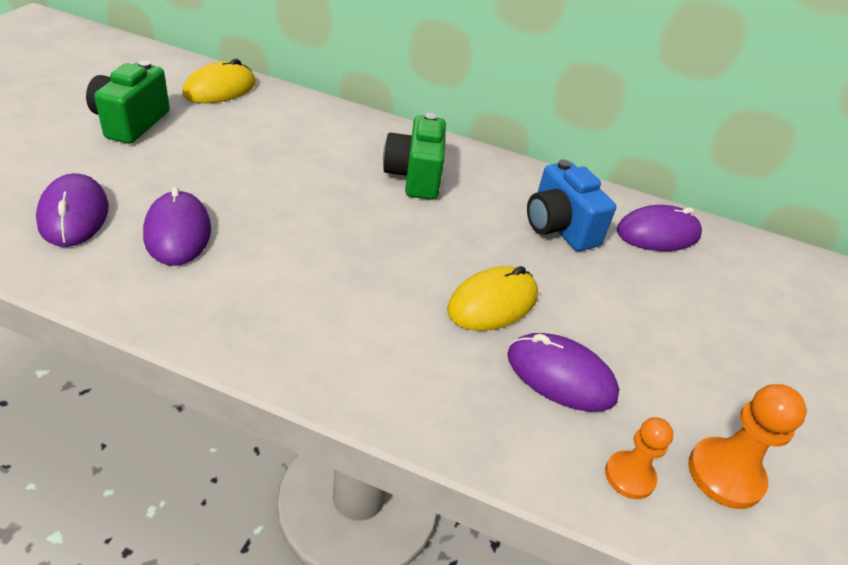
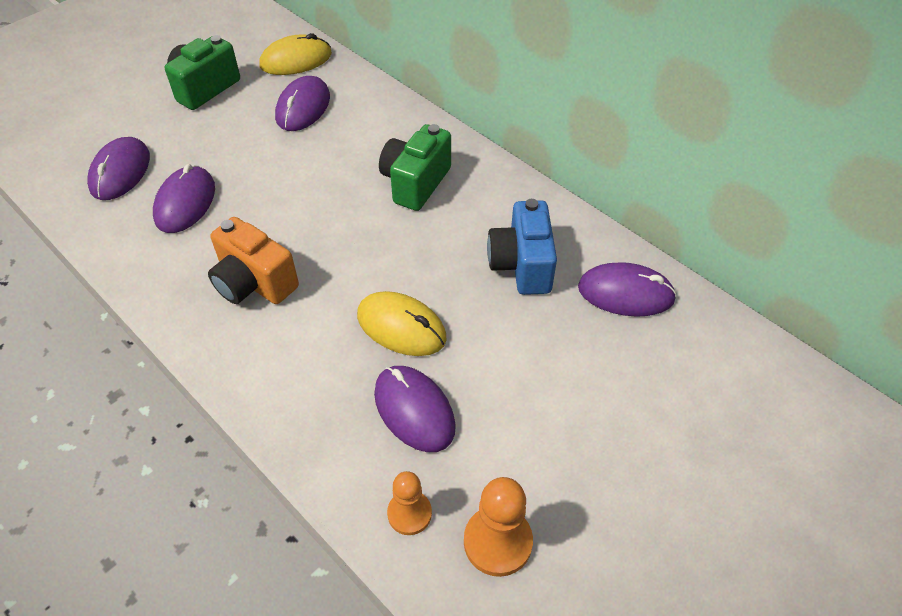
camera: 30 degrees right, 10 degrees up
(255, 128) = (303, 107): none -> purple mouse
(312, 295) = (254, 283): none -> orange camera
(492, 303) = (401, 327): yellow mouse -> yellow mouse turned 45 degrees clockwise

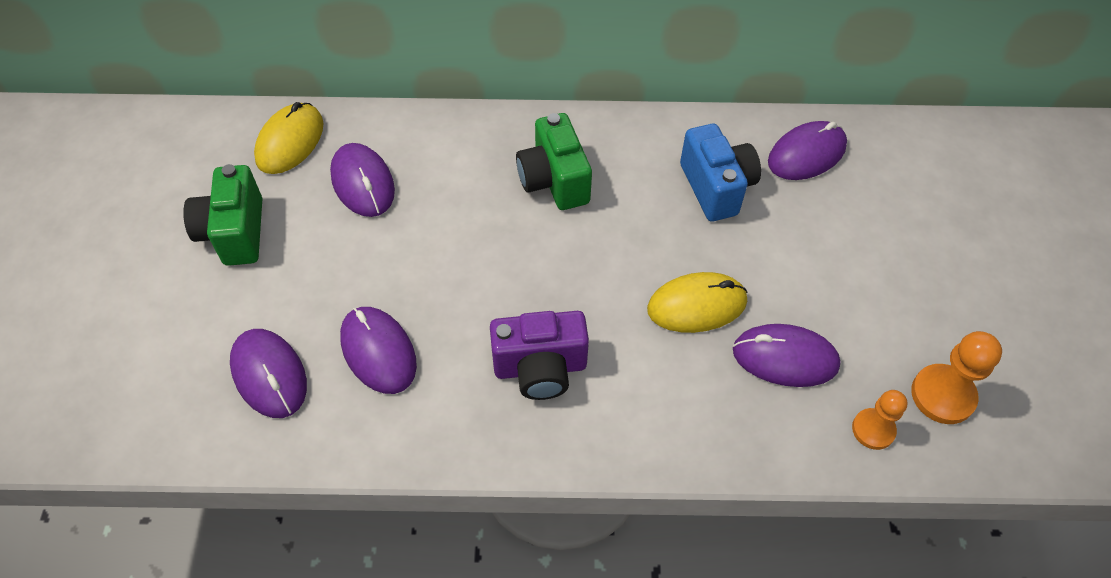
camera: 45 degrees left, 5 degrees up
(254, 283) = (540, 368): orange camera -> purple camera
(521, 265) = (716, 187): blue camera -> blue camera turned 150 degrees counterclockwise

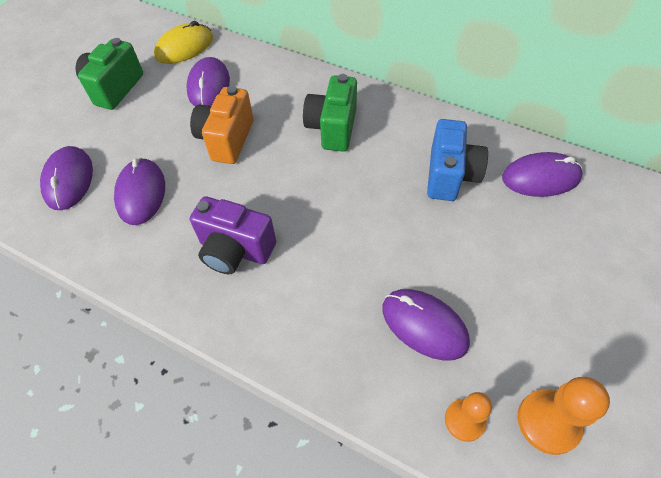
camera: 30 degrees right, 0 degrees up
(436, 243) = (226, 139): none -> orange camera
(697, 305) = (379, 254): yellow mouse -> none

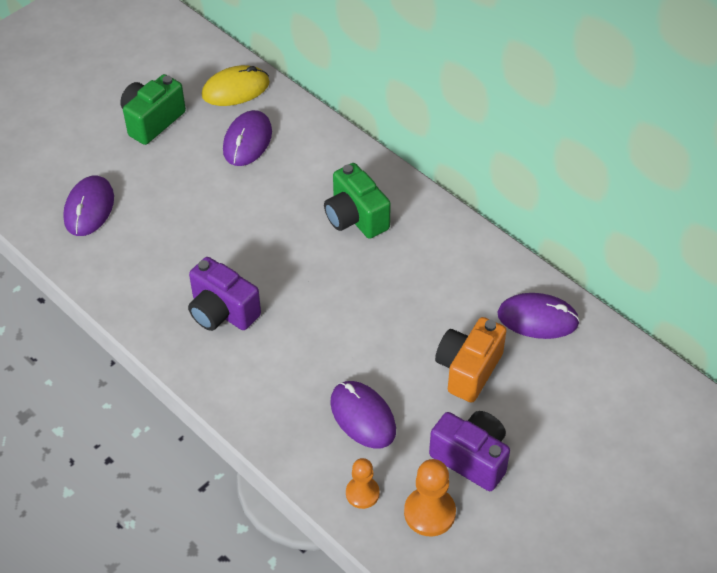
camera: 15 degrees right, 5 degrees down
(141, 193) = (152, 238): purple mouse -> none
(226, 139) = (247, 204): orange camera -> orange camera (468, 370)
(332, 128) = (355, 217): green camera -> green camera turned 60 degrees counterclockwise
(450, 175) = (450, 294): blue camera -> none
(557, 340) = (471, 458): none -> purple camera

